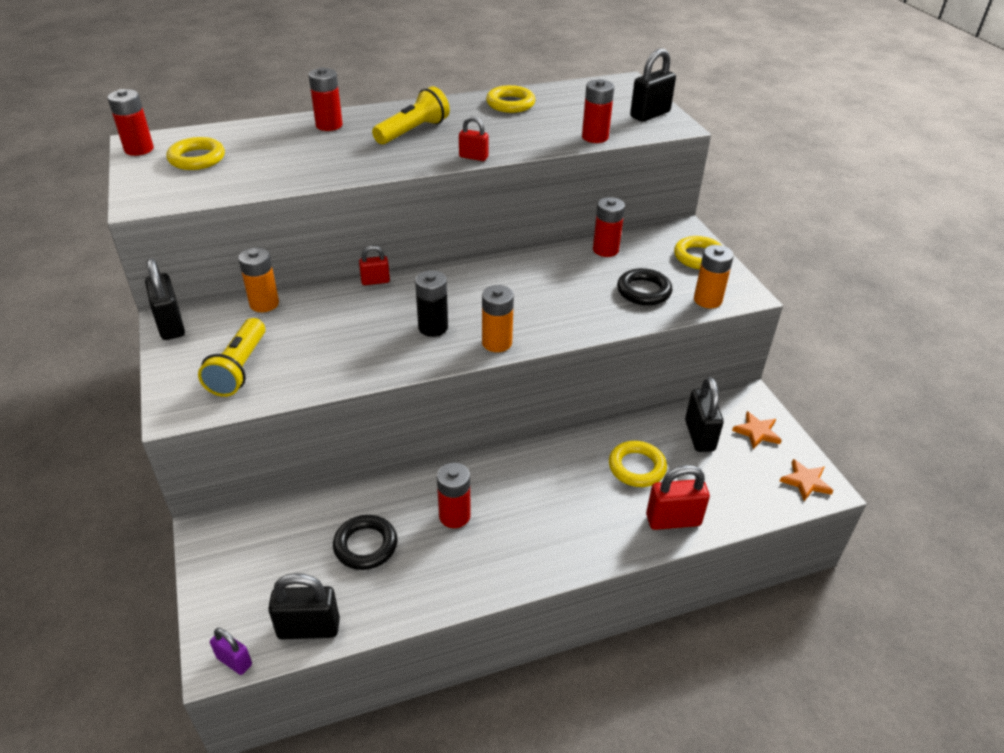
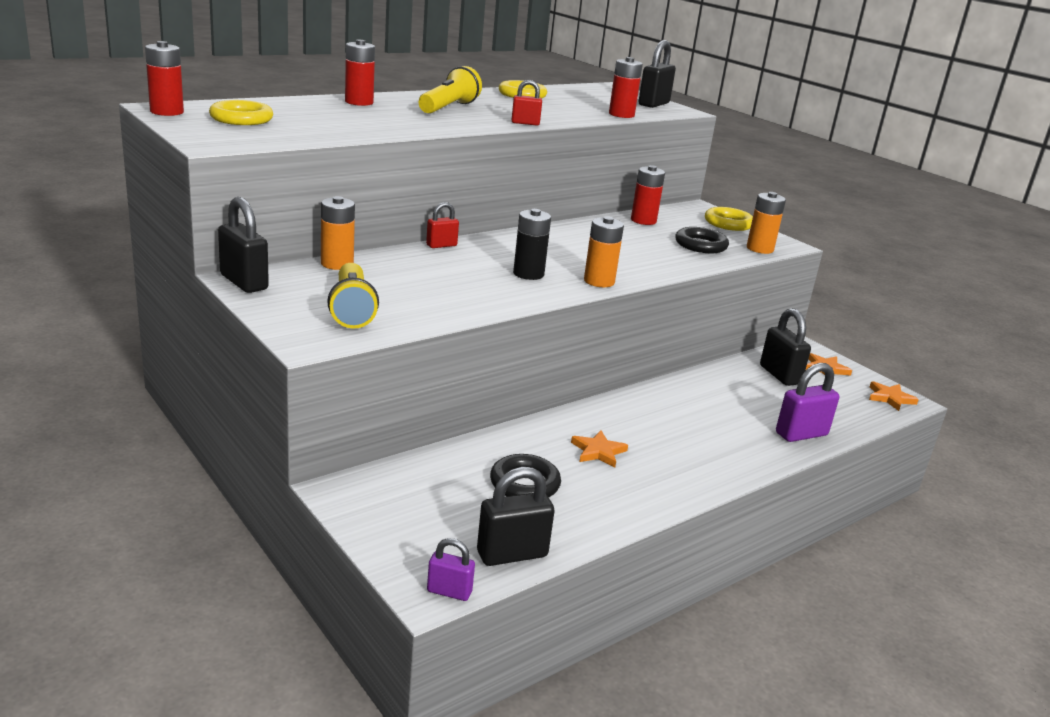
camera: 20 degrees left, 15 degrees down
(454, 516) = (598, 451): red battery -> orange star
(636, 467) = (742, 401): yellow ring -> none
(673, 520) = (801, 434): red padlock -> purple padlock

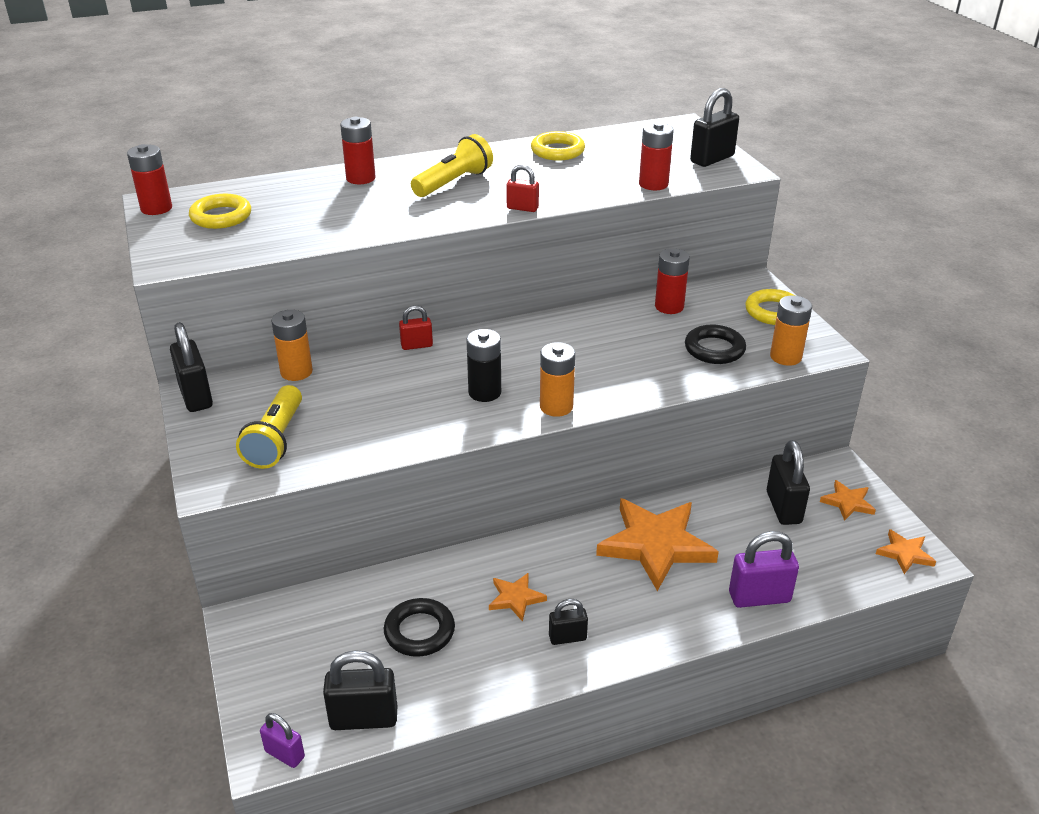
camera: 20 degrees right, 10 degrees up
(662, 475) = (567, 637): none -> black padlock
(694, 406) = (655, 545): none -> orange star

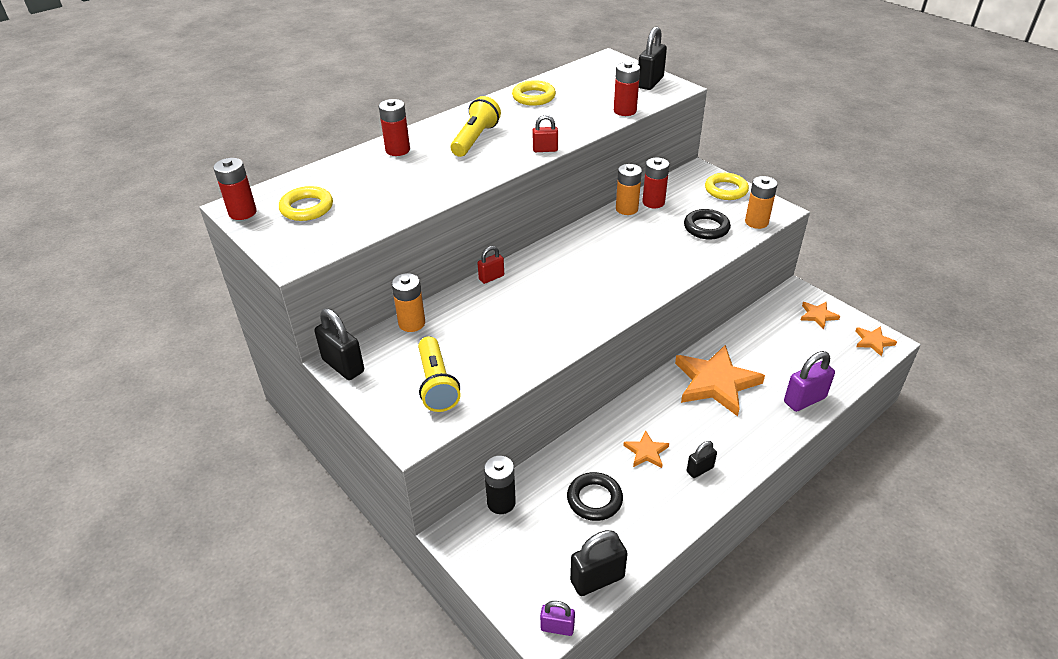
camera: 20 degrees left, 5 degrees up
(484, 392) = (569, 302): black battery -> black battery (501, 502)
(556, 407) = (628, 300): orange battery -> orange battery (626, 209)
(783, 507) = (780, 331): black padlock -> none

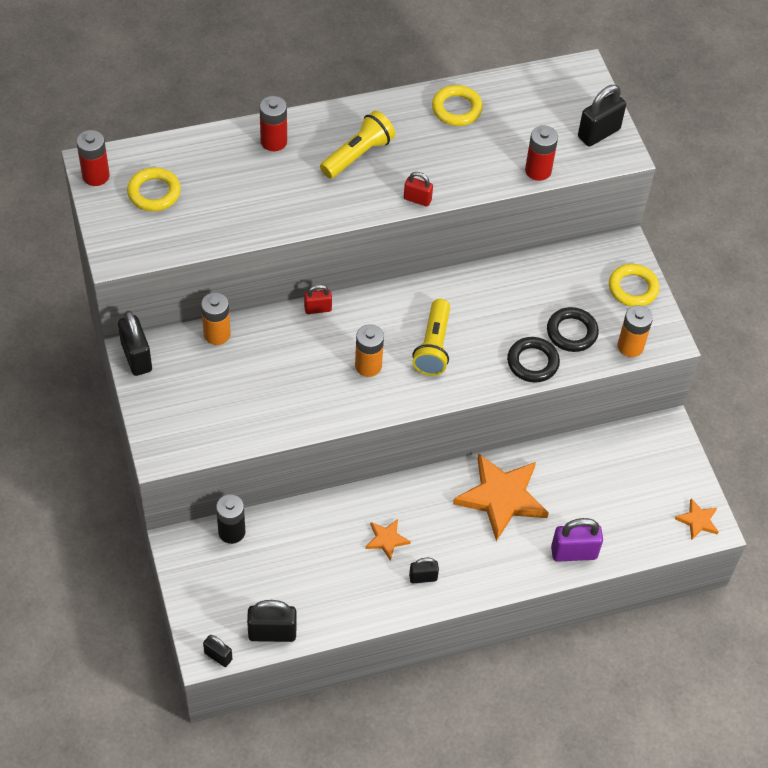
camera: 20 degrees right, 15 degrees up
(436, 384) = (206, 411): yellow flashlight -> yellow flashlight (433, 346)
(557, 627) = (218, 656): purple padlock -> black padlock
(594, 499) = (312, 564): black ring -> black ring (532, 362)
(626, 209) = (507, 272): orange battery -> orange battery (368, 366)
(653, 202) = (542, 274): red battery -> none
(817, 315) = (666, 466): orange star -> none

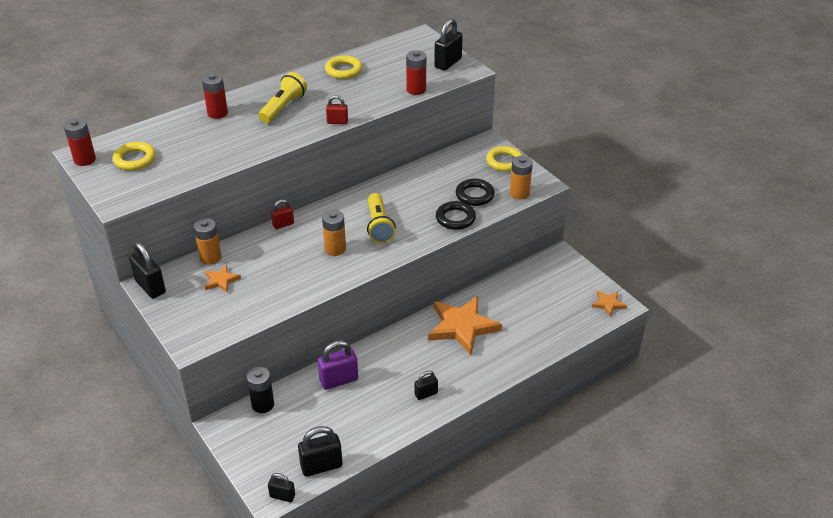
camera: 15 degrees left, 15 degrees down
(386, 540) = (387, 376): orange star -> orange star (221, 280)
(574, 552) = (531, 347): purple padlock -> purple padlock (339, 380)

